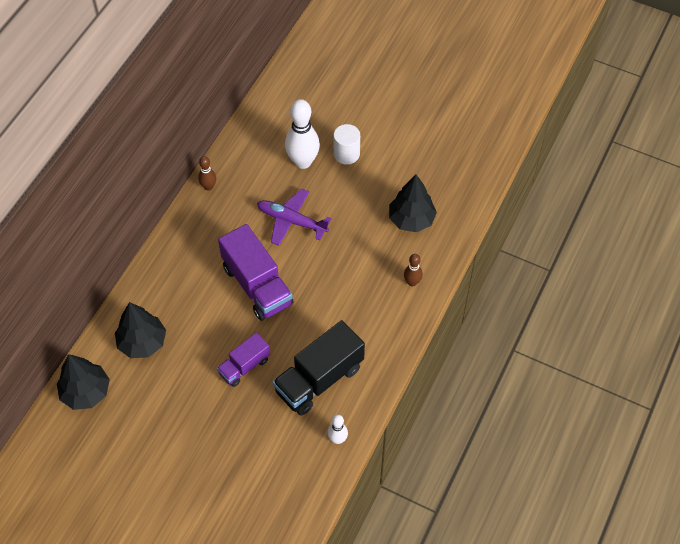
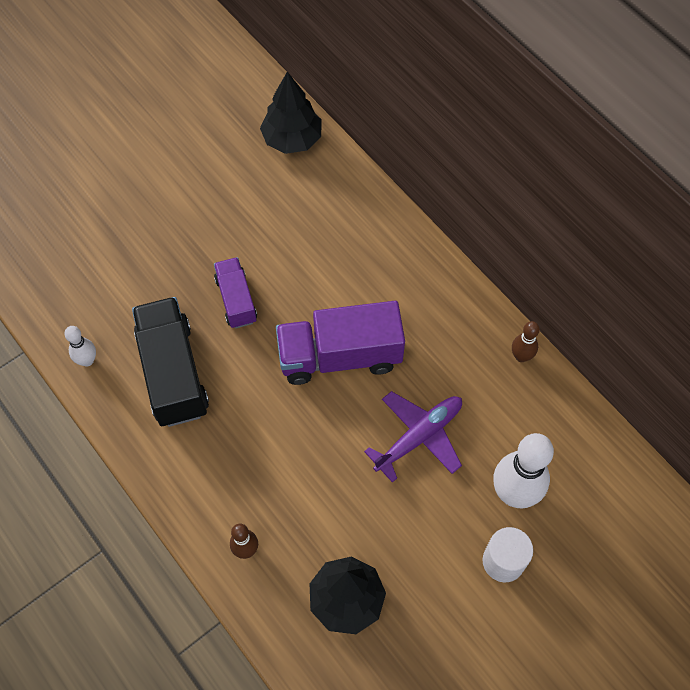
camera: 115 degrees right, 5 degrees up
(142, 342) = (325, 209): black tree -> none

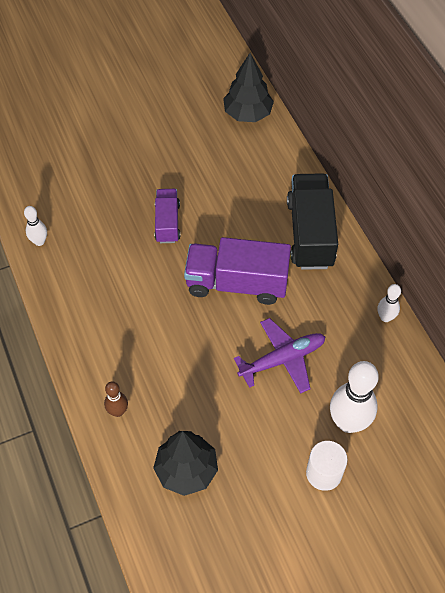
camera: 15 degrees right, 5 degrees down
(173, 373) = (102, 266): black truck -> black truck (310, 233)
(521, 356) = (385, 317): brown bowling pin -> white bowling pin

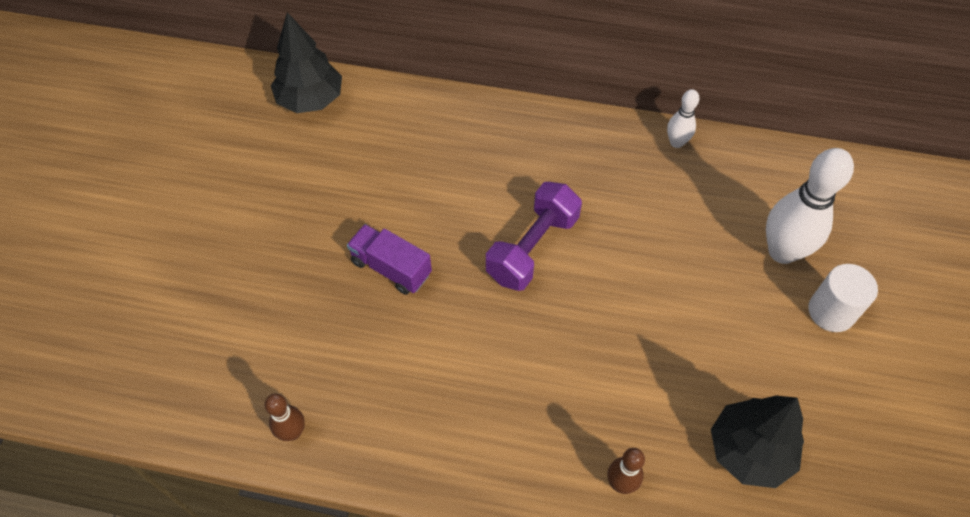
camera: 55 degrees left, 0 degrees up
(39, 241) = (292, 432): white bowling pin -> brown bowling pin
(237, 283) = (532, 248): purple truck -> purple dumbbell
(282, 359) = (664, 265): purple plane -> none
(310, 233) = (522, 142): black truck -> none

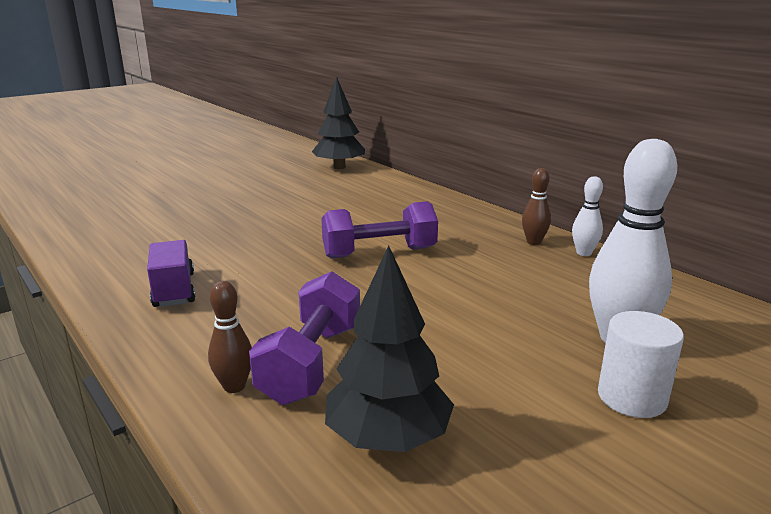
camera: 40 degrees right, 35 degrees down
(292, 432) = (93, 255): brown bowling pin -> brown bowling pin (533, 242)
(391, 268) = (271, 226): purple truck -> purple truck (174, 290)
(638, 422) = (311, 363): none -> purple dumbbell

